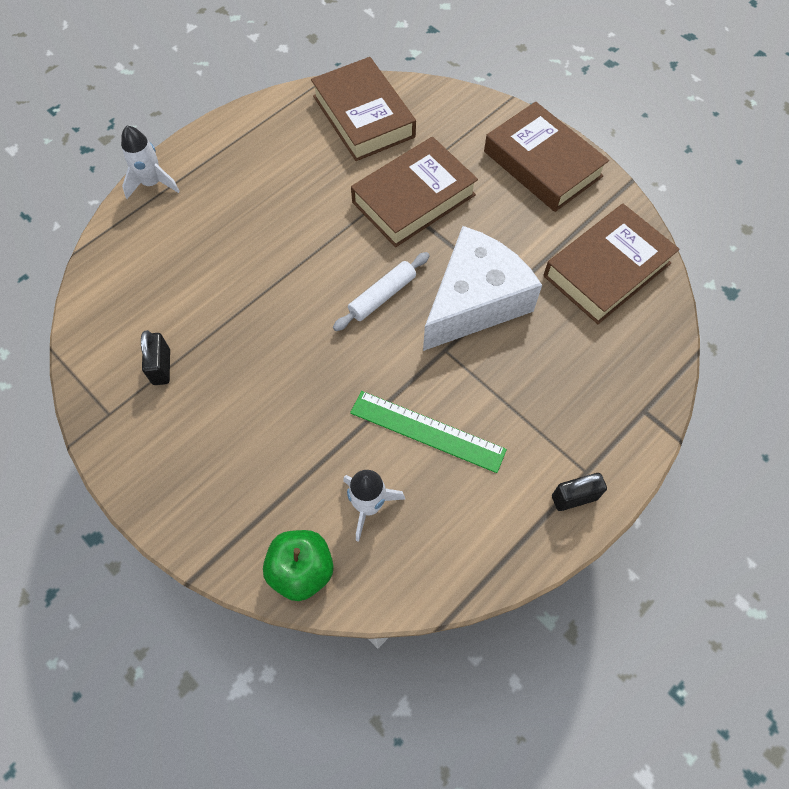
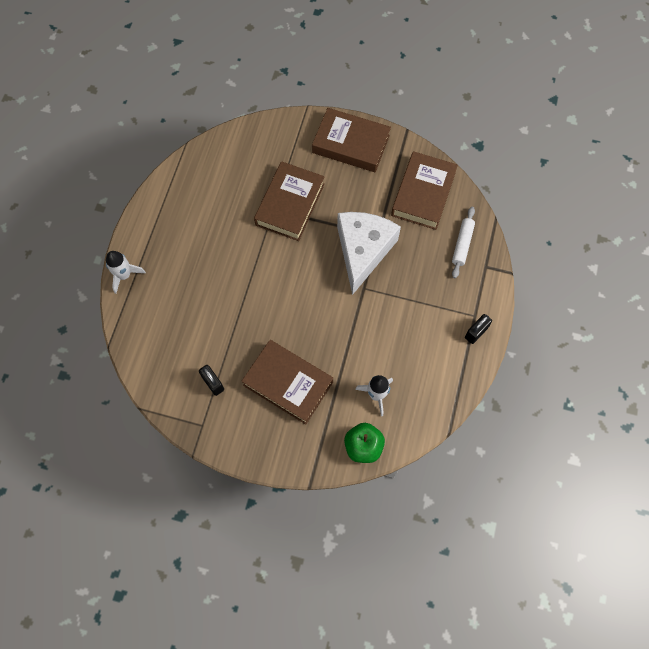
camera: 30 degrees left, 5 degrees up
(363, 116) = (225, 164): brown book -> brown book (288, 383)
(382, 296) = (310, 274): white rolling pin -> white rolling pin (462, 244)
(427, 431) = (382, 339): green ruler -> none

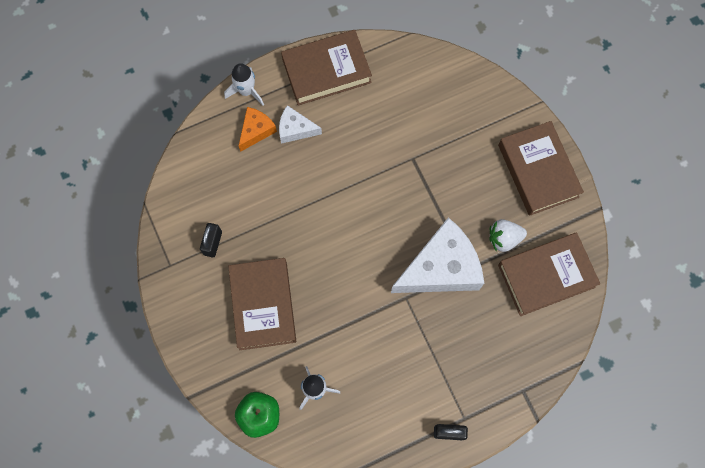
camera: 50 degrees right, 5 degrees up
(159, 291) = (256, 130): none -> orange cheese
(183, 265) = (295, 129): none -> white cheese
(290, 204) = (430, 168): brown book -> brown book (326, 71)
(377, 198) = (504, 238): none -> white strawberry
(462, 244) = (526, 352): white rolling pin -> none

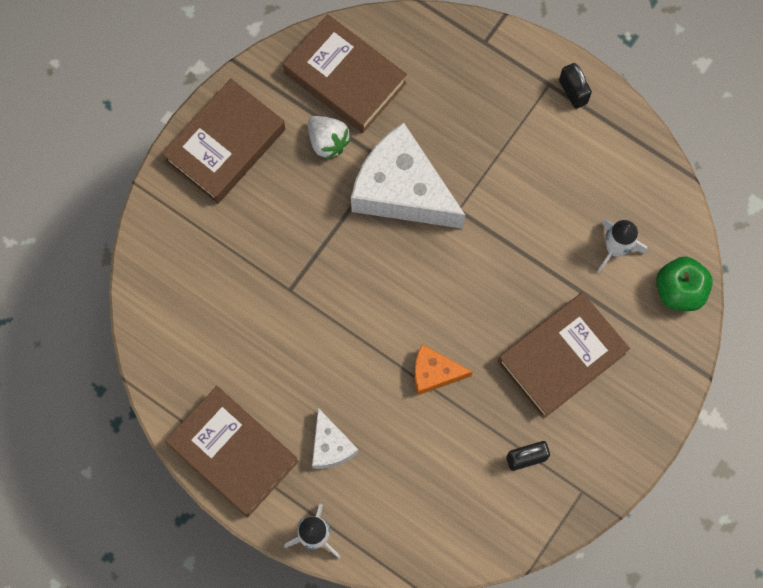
camera: 120 degrees left, 0 degrees up
(256, 130) = (359, 492): orange cheese -> orange cheese (434, 373)

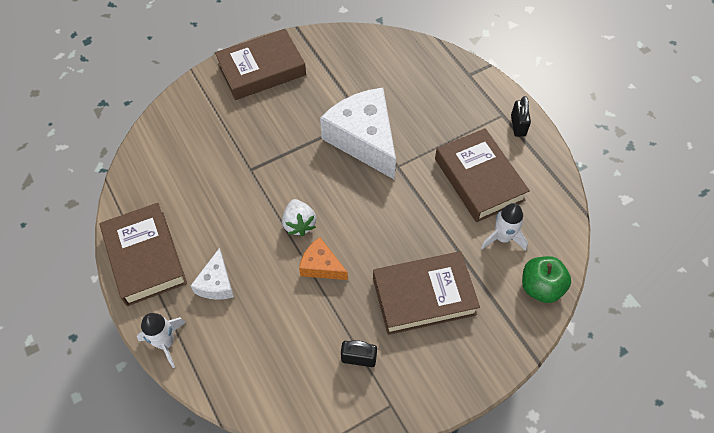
camera: 25 degrees right, 15 degrees down
(328, 142) = (330, 92): white strawberry -> white strawberry (299, 224)
(345, 78) = (362, 61): brown book -> brown book (479, 179)

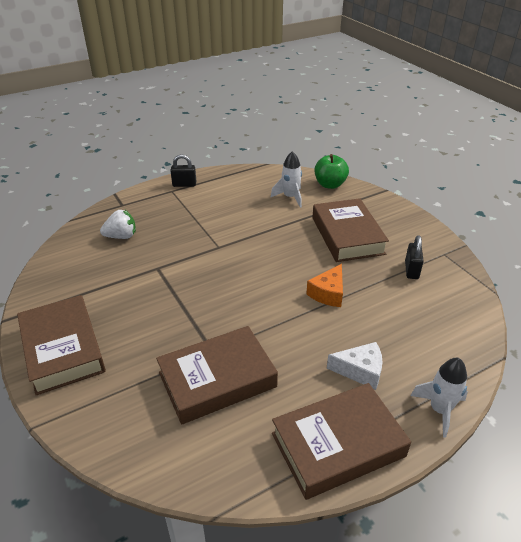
camera: 90 degrees left, 20 degrees down
(299, 224) = (283, 309): white strawberry -> white strawberry (121, 236)
(364, 139) = (184, 266): white cheese -> none
(479, 179) = (235, 205): brown book -> brown book (217, 380)

